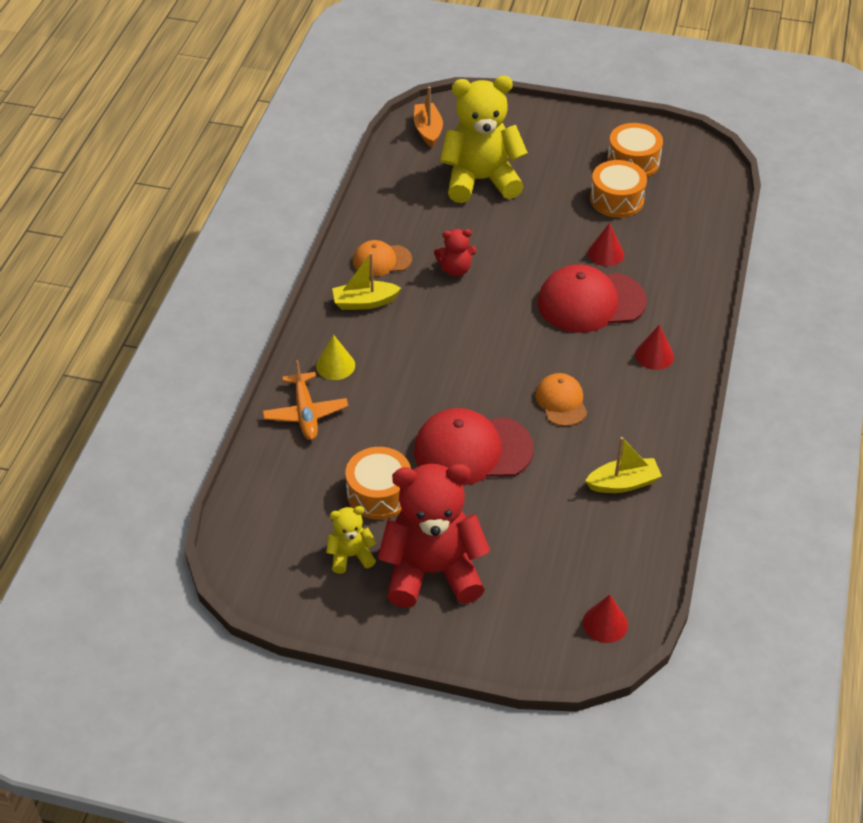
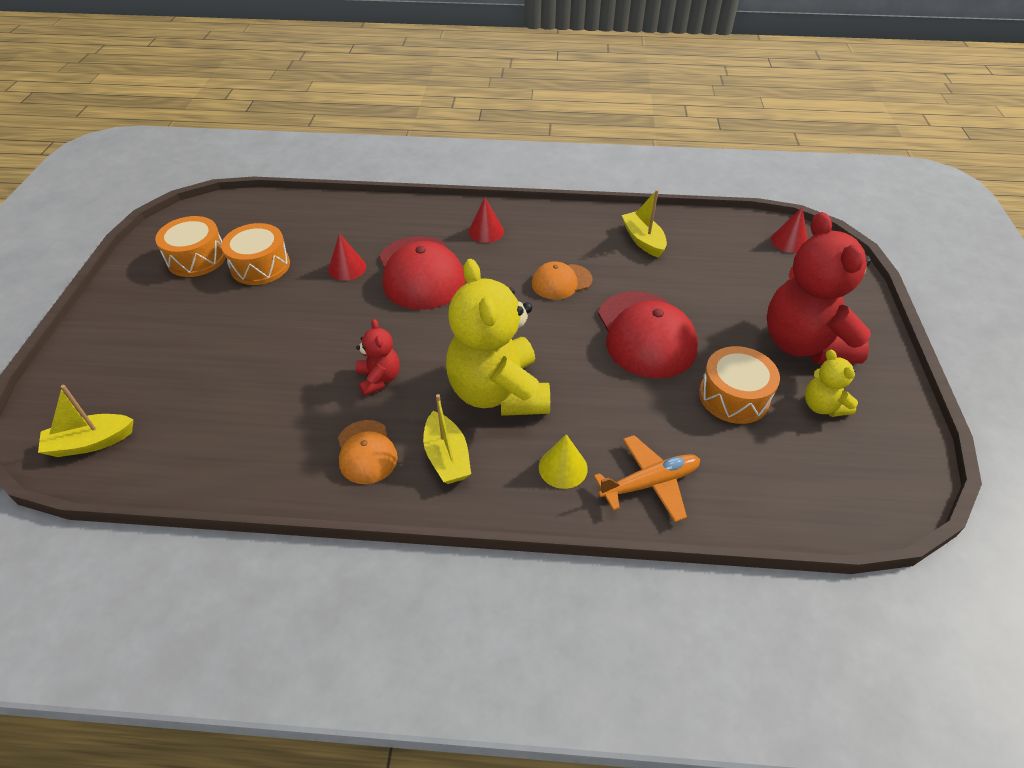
camera: 100 degrees left, 0 degrees up
(428, 130) = (91, 442): orange boat -> yellow boat
(481, 180) = (212, 375): yellow teddy bear -> yellow teddy bear (498, 393)

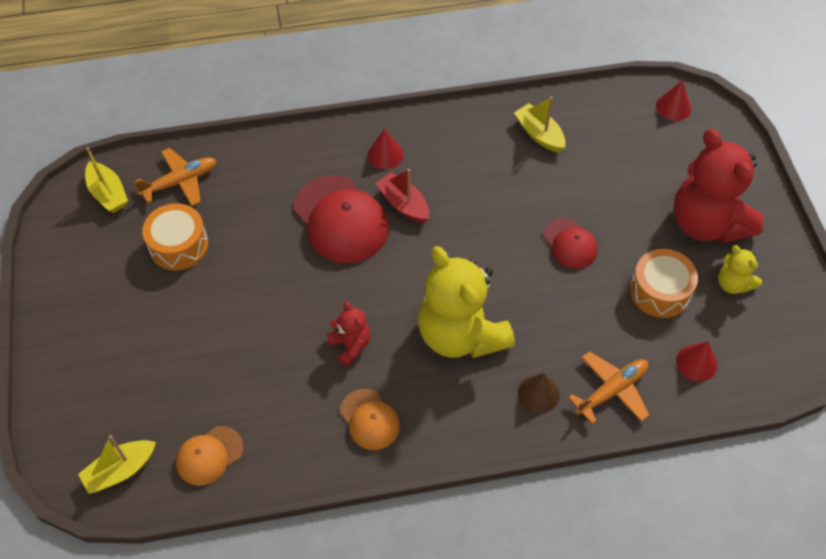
camera: 15 degrees left, 10 degrees up
(197, 258) = (108, 250): orange drum -> none
(289, 220) = (180, 182): none -> orange plane
(347, 268) = (266, 229): red cone -> red cone (696, 363)
(447, 457) = (439, 407): yellow boat -> yellow boat (108, 193)
(486, 272) = (403, 204): none -> red boat
(561, 282) = (477, 201): orange cap -> orange cap (209, 455)
(563, 468) = (538, 393): yellow cone -> brown cone
(645, 334) = (570, 243): red cap -> red cap, size x0.56

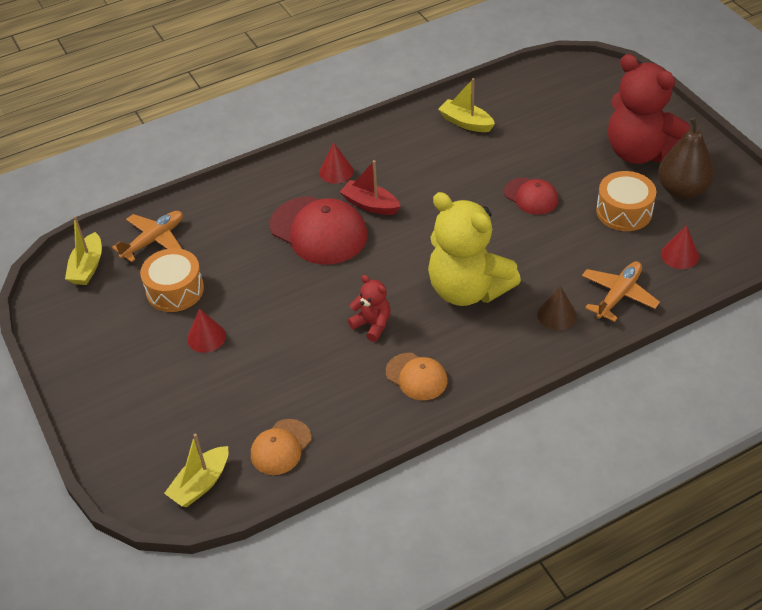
camera: 15 degrees left, 10 degrees down
(108, 193) = (87, 267): yellow boat -> yellow boat turned 60 degrees clockwise
(673, 107) = (571, 75): red cone -> red cone (206, 337)
(733, 284) = (682, 190): yellow teddy bear -> brown pear

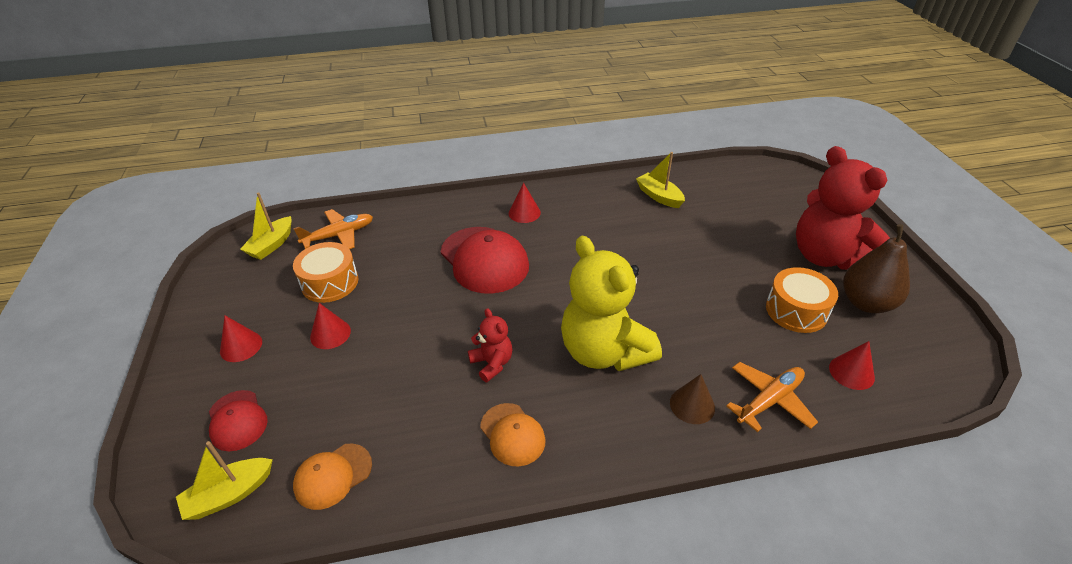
camera: 15 degrees right, 5 degrees down
(126, 370) = (241, 346): none -> red cone
(370, 205) = (542, 247): red boat -> none
(531, 196) = (701, 274): red cap -> red cap (237, 420)

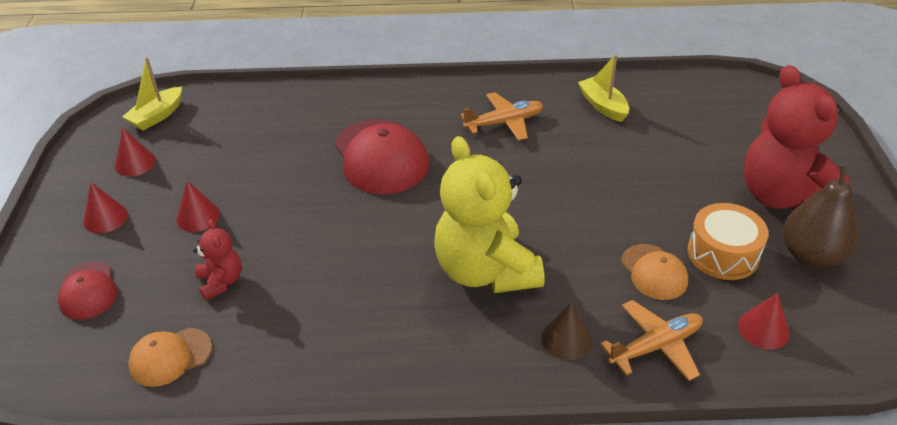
camera: 10 degrees right, 0 degrees up
(229, 494) = (67, 360): yellow boat -> none
(330, 282) = (209, 163): orange drum -> none
(339, 235) = (230, 113): orange plane -> orange plane (504, 122)
(492, 363) = (360, 268): red teddy bear -> red teddy bear (221, 282)
(512, 434) = (362, 342): orange cap -> orange cap (654, 272)
(524, 213) = (440, 109): red cone -> red cone (135, 163)

